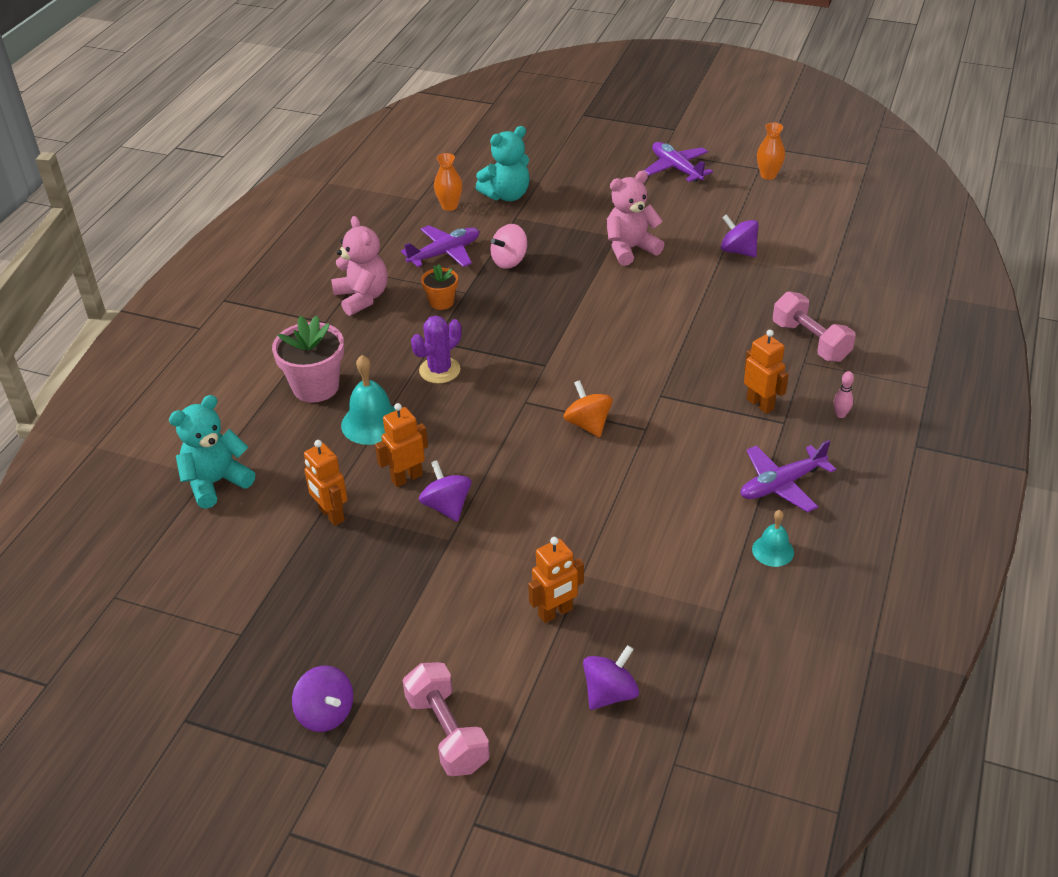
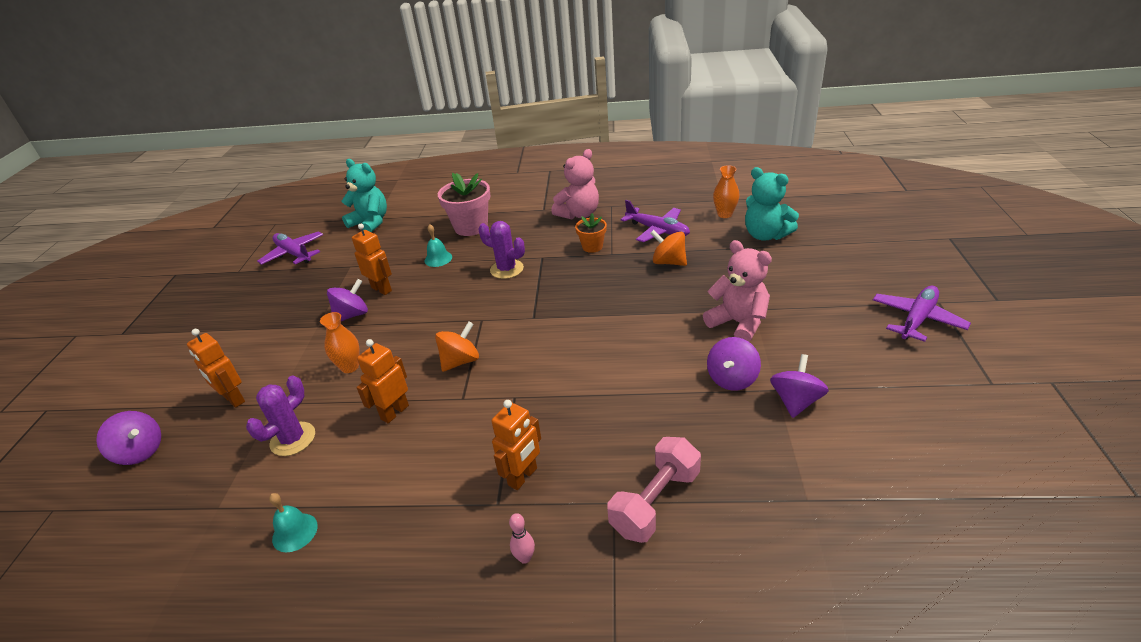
camera: 75 degrees right, 5 degrees down
(326, 713) = (164, 321): purple spinning top -> purple spinning top (732, 379)
(331, 515) = (342, 270): orange robot -> orange robot (394, 412)
(372, 423) = (438, 259): turquoise bell -> turquoise bell, size x0.60
(447, 732) = (130, 376): pink dumbbell -> none
(509, 261) = (668, 262): pink spinning top -> orange spinning top
(648, 556) = (293, 439): none -> purple cactus
(768, 175) = (984, 395): orange vase -> orange vase (350, 367)
(781, 484) = (394, 521): purple plane -> purple plane (294, 254)

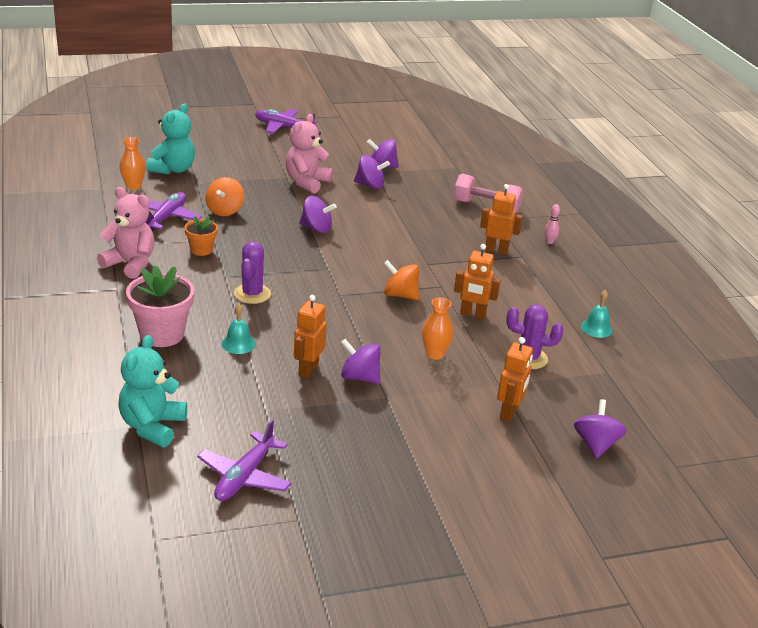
camera: 115 degrees left, 5 degrees down
(619, 318) = (316, 228): none -> purple spinning top

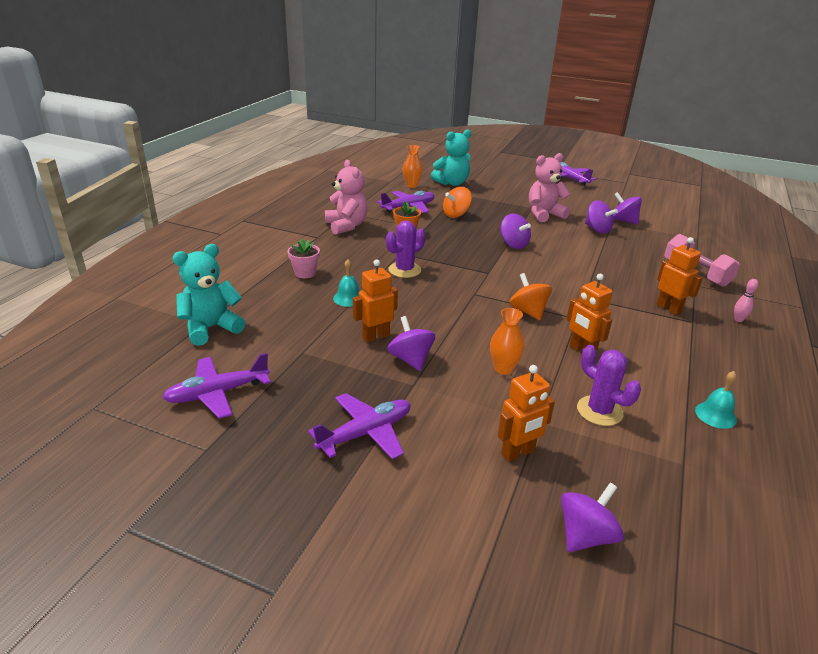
camera: 40 degrees right, 0 degrees up
(162, 334) = (305, 273): pink flower pot -> pink flower pot, size x0.57
(397, 449) = (366, 433): none -> purple plane

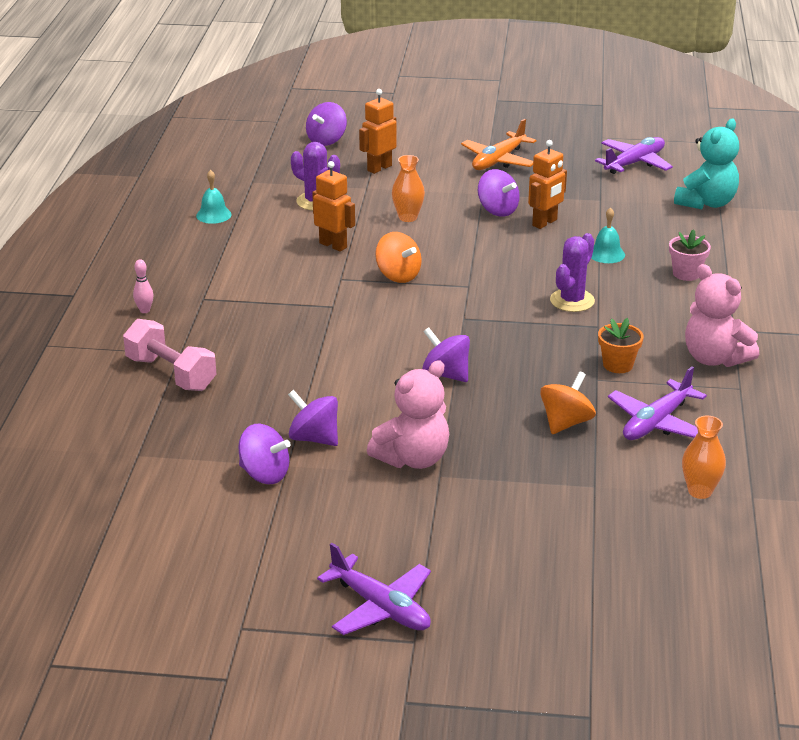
camera: 165 degrees right, 0 degrees up
(366, 433) = (498, 160): purple plane -> orange plane
(452, 183) = (628, 520): turquoise teddy bear -> none
(669, 308) = (227, 310): orange robot -> none

